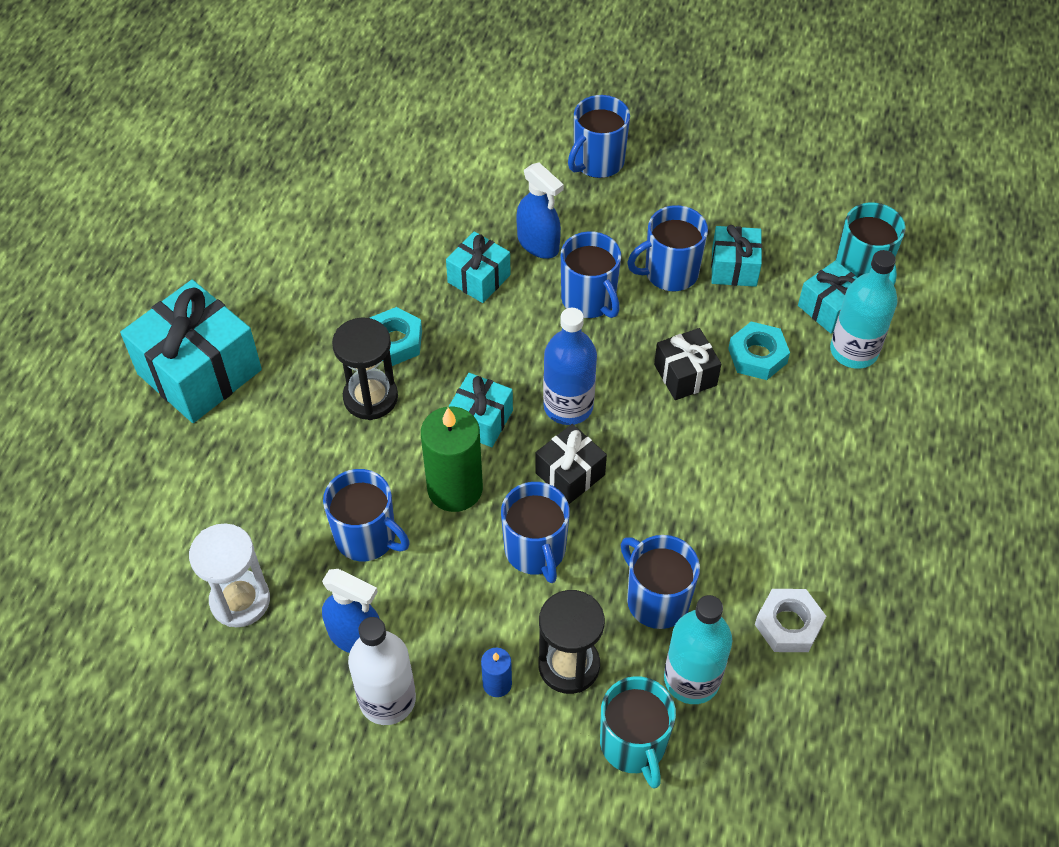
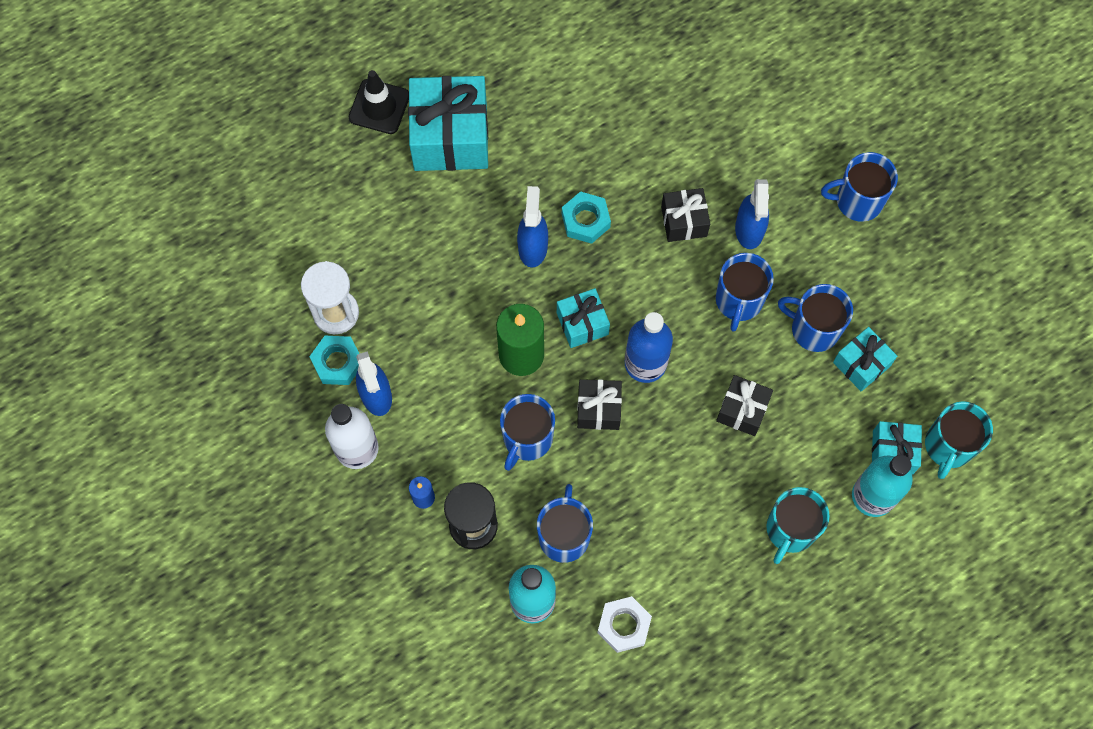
camera: 45 degrees right, 15 degrees up
(102, 399) = (379, 107): none -> black traffic cone
(367, 537) = (441, 339): blue mug -> none
(370, 397) = (533, 247): black hourglass -> blue spray bottle
(479, 278) = (684, 221): turquoise gift -> black gift
(633, 745) = (460, 605): turquoise mug -> turquoise mug (790, 530)
(757, 356) = (804, 440): turquoise nut -> turquoise nut (337, 362)

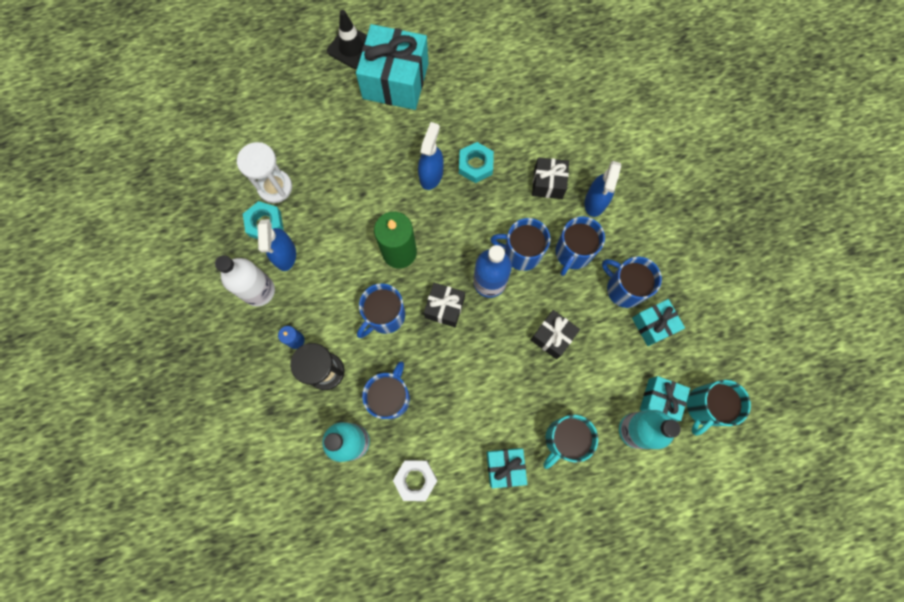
camera: 15 degrees right, 5 degrees up
(582, 323) = (451, 240): turquoise gift -> turquoise gift (505, 467)
(857, 201) = (683, 200): blue mug -> blue mug (521, 253)

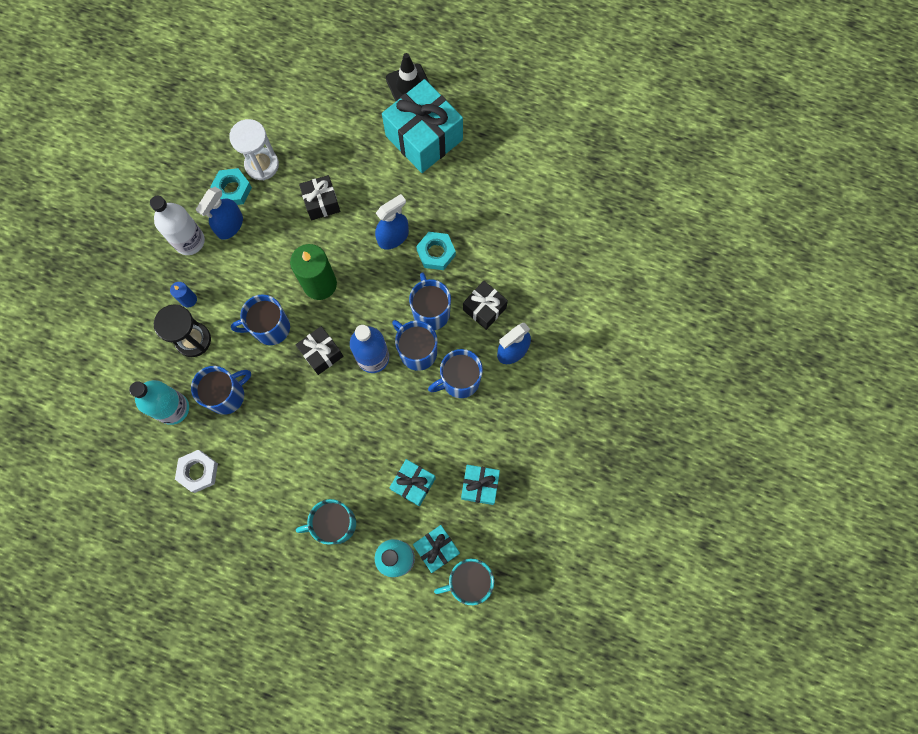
camera: 35 degrees right, 0 degrees up
(505, 467) = (273, 512): turquoise gift -> turquoise gift (413, 484)
(552, 337) = (389, 437): black gift -> black gift (321, 203)
(624, 288) = (479, 439): blue mug -> blue mug (431, 311)

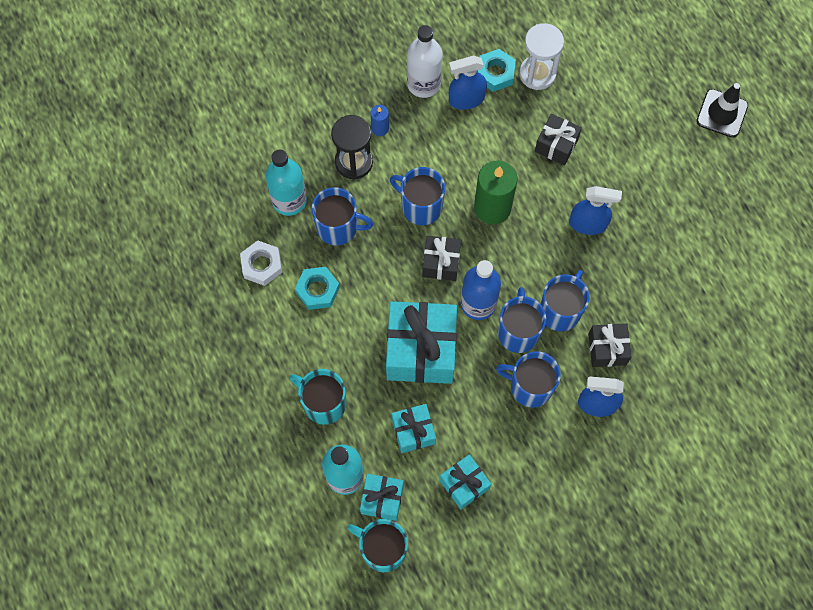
camera: 45 degrees right, 5 degrees down
(424, 138) = (692, 167): turquoise gift -> turquoise gift (421, 350)
(436, 253) = (611, 268): turquoise nut -> turquoise nut (317, 290)

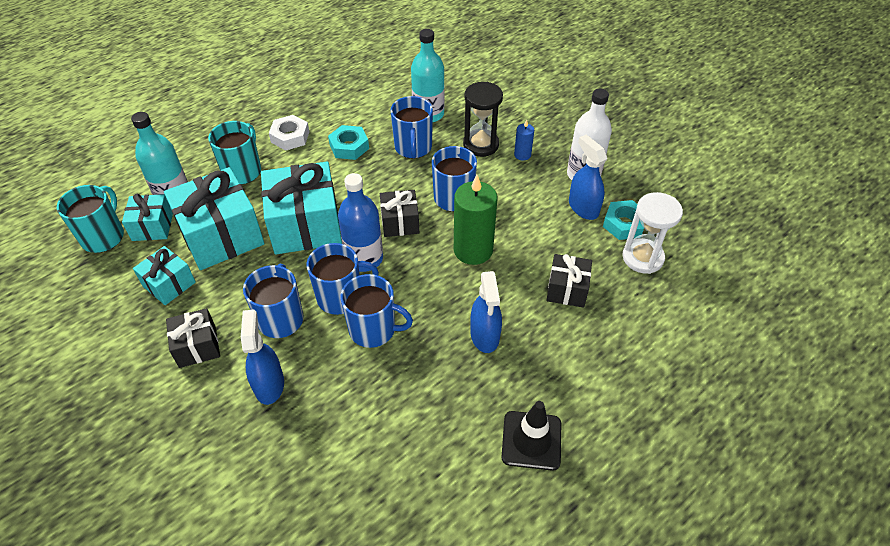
camera: 75 degrees right, 20 degrees down
(261, 265) = (363, 110): white nut -> white nut (290, 137)
(413, 431) = (221, 236): turquoise gift -> turquoise gift, size x1.87
(607, 349) = (337, 382): black gift -> black gift (197, 346)
(722, 113) = (692, 453): black traffic cone -> black traffic cone (531, 440)

